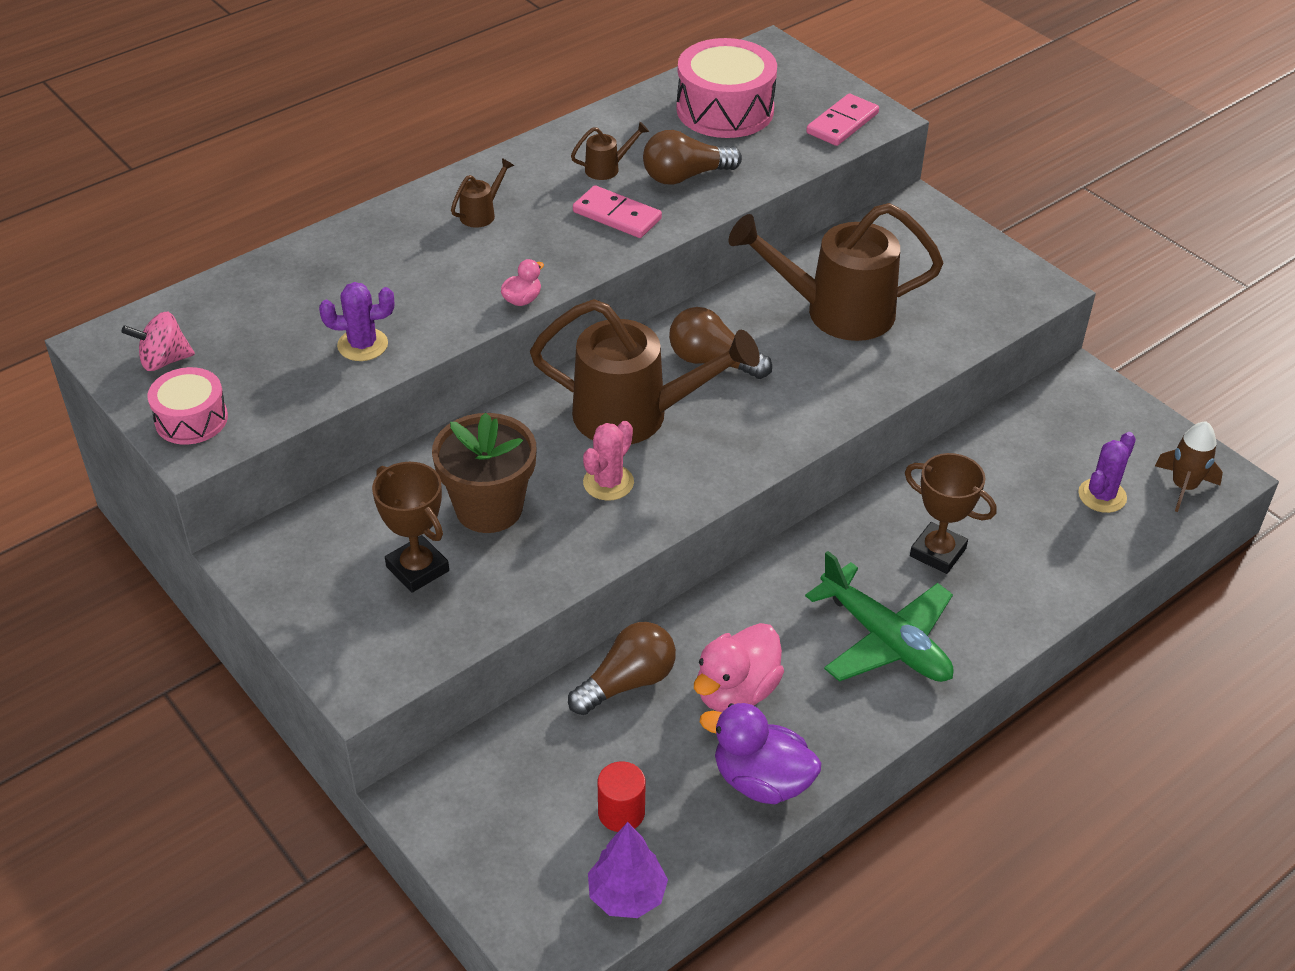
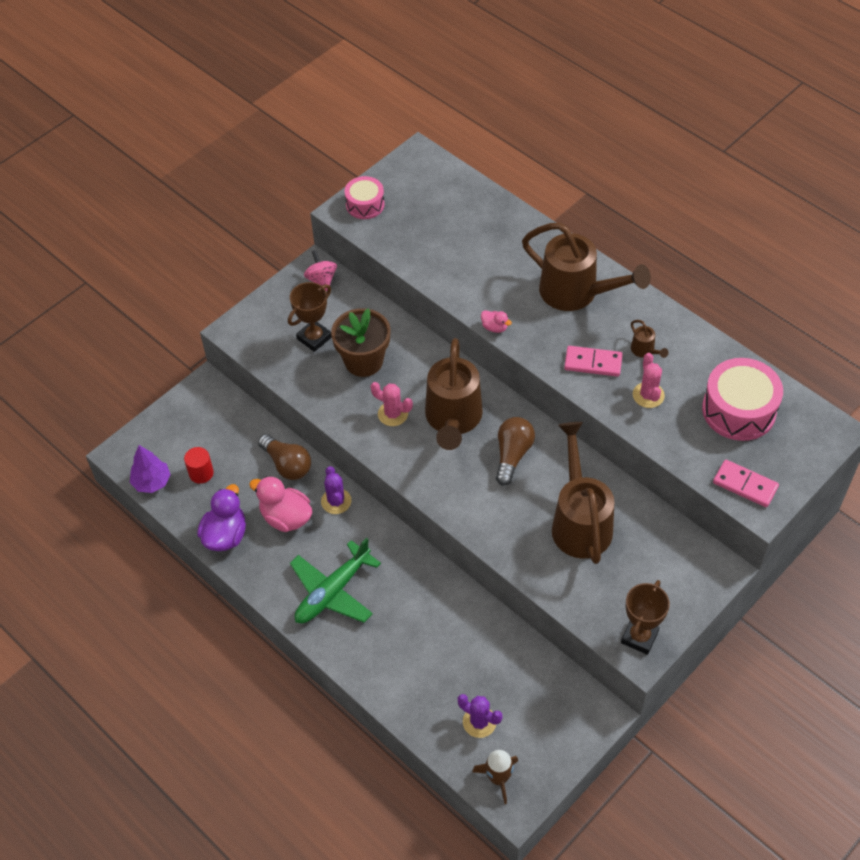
camera: 85 degrees right, 10 degrees up
(164, 360) = (409, 182): pink spinning top -> pink spinning top (321, 280)
(362, 345) = (438, 261): purple cactus -> purple cactus (336, 501)
(481, 214) = (576, 293): brown watering can -> brown watering can, size x2.49
(617, 215) = (593, 363): pink domino -> pink domino turned 75 degrees clockwise
(685, 176) = (648, 395): brown light bulb -> pink cactus
(937, 552) = (409, 619): brown trophy -> brown trophy (639, 637)

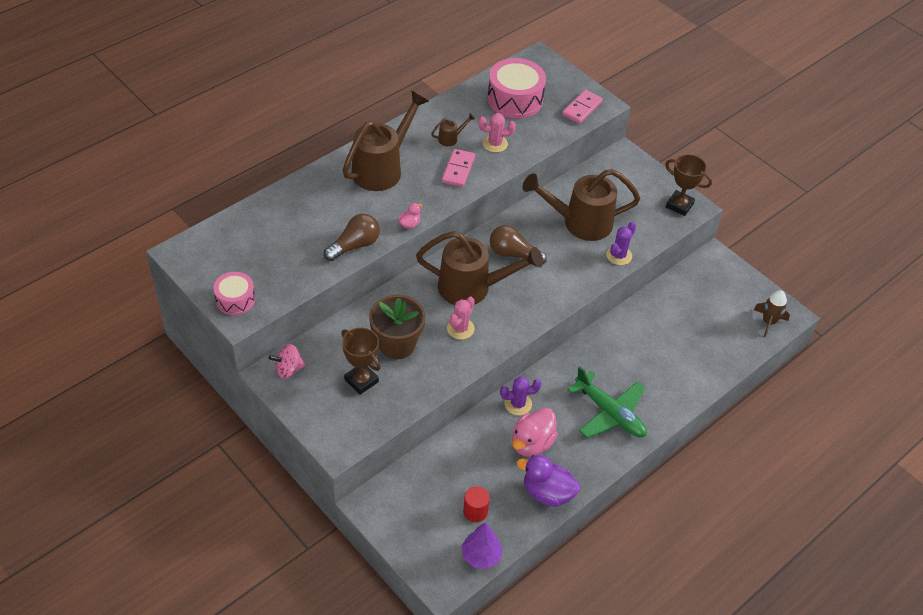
camera: 90 degrees left, 5 degrees down
(287, 464) = (474, 439): brown light bulb -> brown light bulb (355, 245)
(479, 722) = (725, 328): purple cactus -> purple cactus (619, 255)

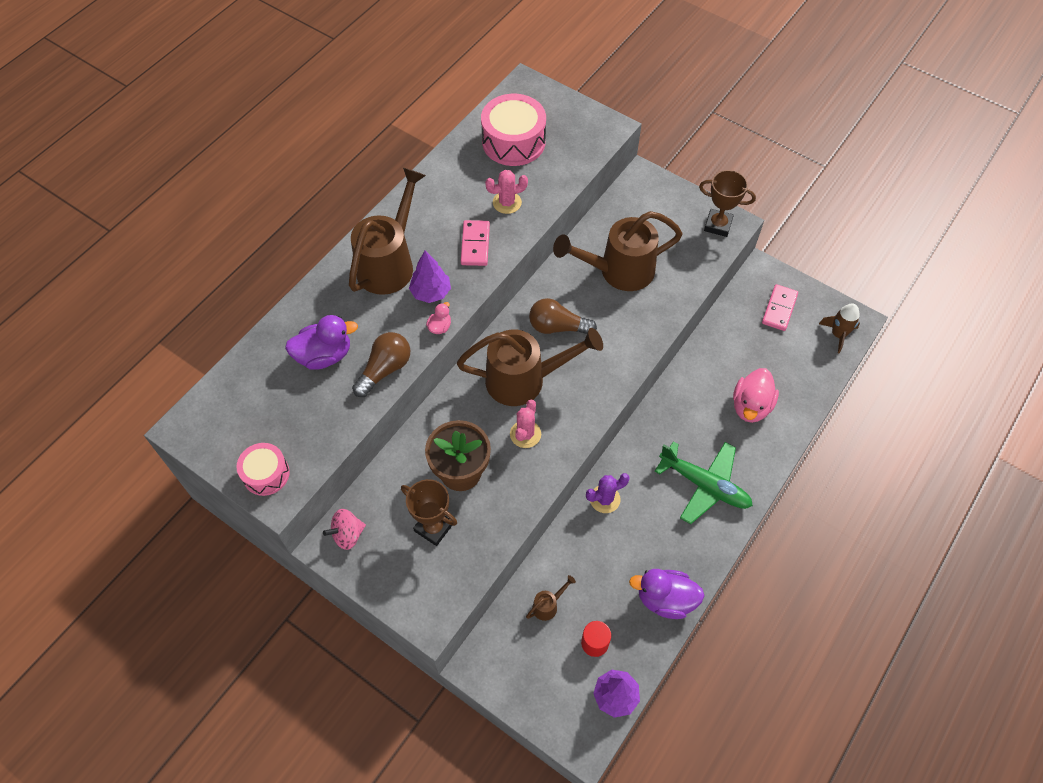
camera: 10 degrees left, 10 degrees up
(308, 225) = (324, 355): none -> purple duck
(410, 197) = (431, 292): none -> purple tree
(450, 139) = (456, 207): brown watering can -> brown watering can (548, 605)
(532, 443) = (632, 543): pink duck -> pink duck (751, 406)
(582, 108) = (589, 137): pink domino -> pink domino (779, 309)
(619, 255) = (671, 301): purple cactus -> none

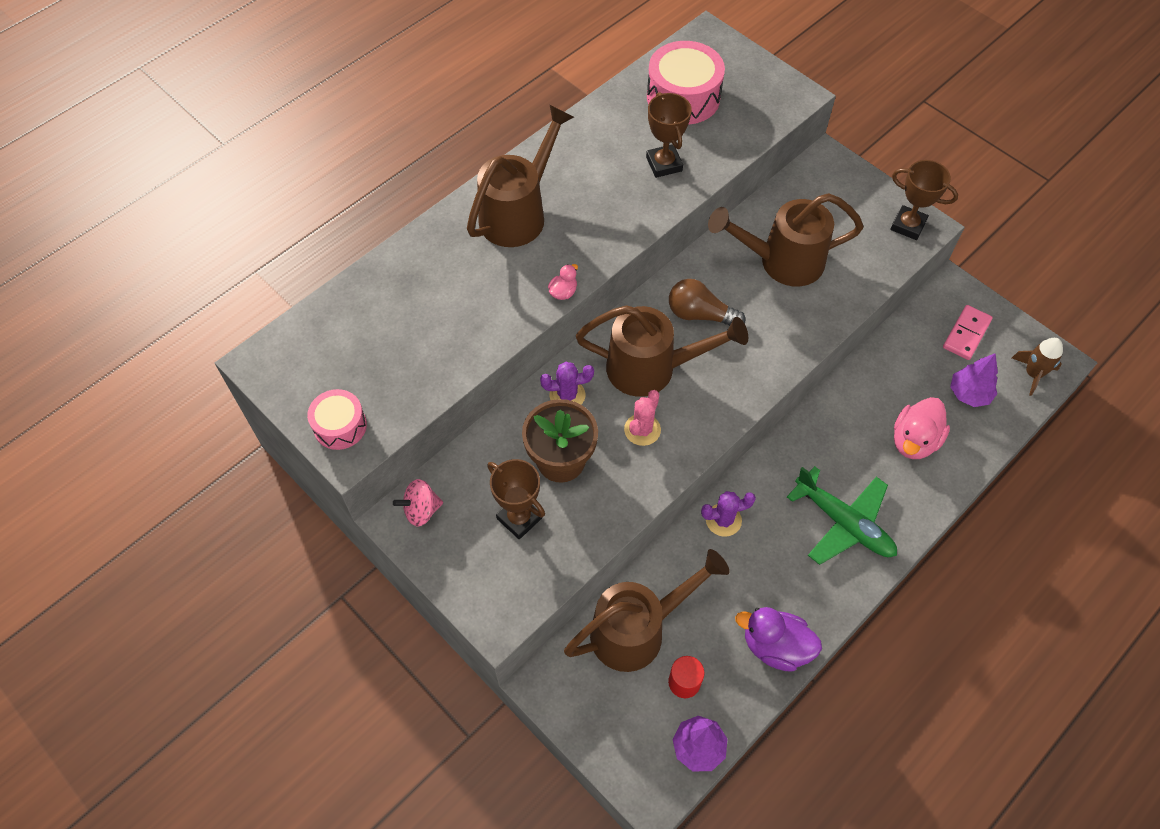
camera: 10 degrees right, 0 degrees up
(324, 355) = (428, 305): purple duck -> none
(385, 369) = (493, 330): brown light bulb -> none
(431, 292) = (560, 252): purple tree -> purple tree (969, 394)
(456, 414) = (567, 395): none -> purple cactus
(475, 245) = (619, 206): pink domino -> none
(507, 202) = (664, 164): pink cactus -> brown trophy
(548, 605) = (637, 630): brown watering can -> brown watering can, size x2.49

